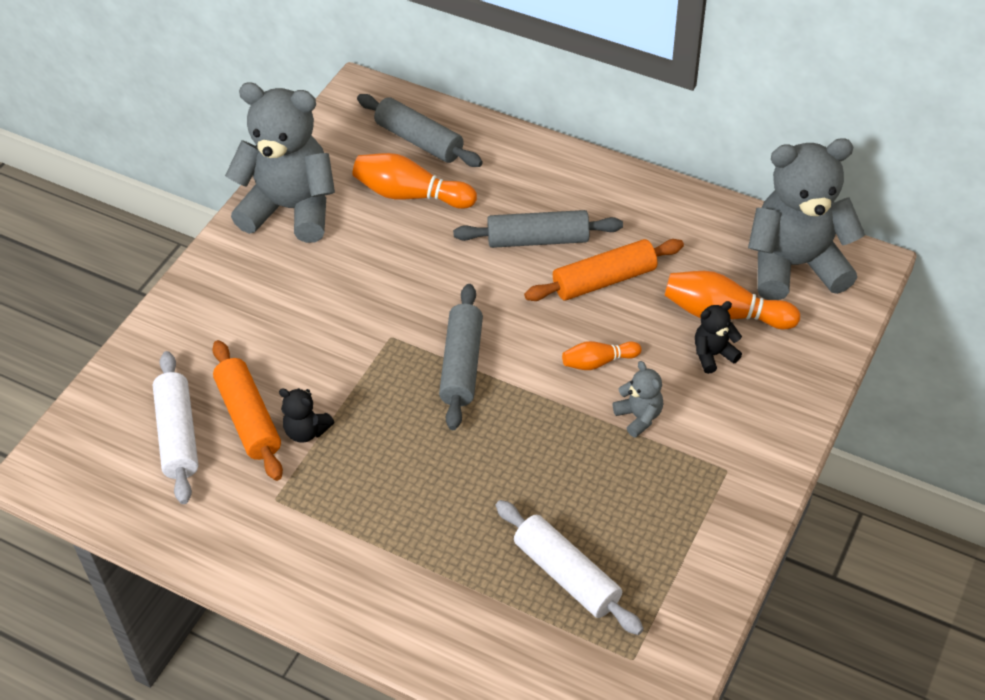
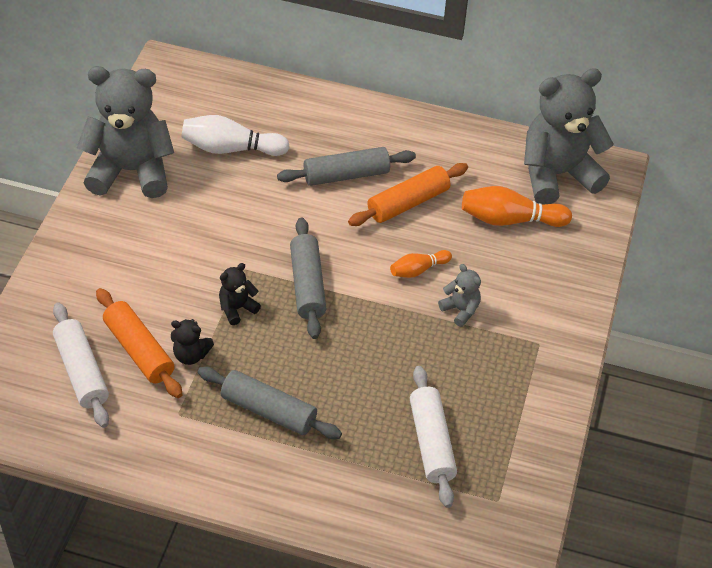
camera: 15 degrees left, 0 degrees up
(410, 195) = (231, 148): orange bowling pin -> white bowling pin
(419, 140) = (227, 102): grey rolling pin -> grey rolling pin (268, 411)
(566, 575) = (431, 442): white rolling pin -> white rolling pin turned 45 degrees clockwise
(713, 354) = (508, 253): black teddy bear -> black teddy bear (237, 308)

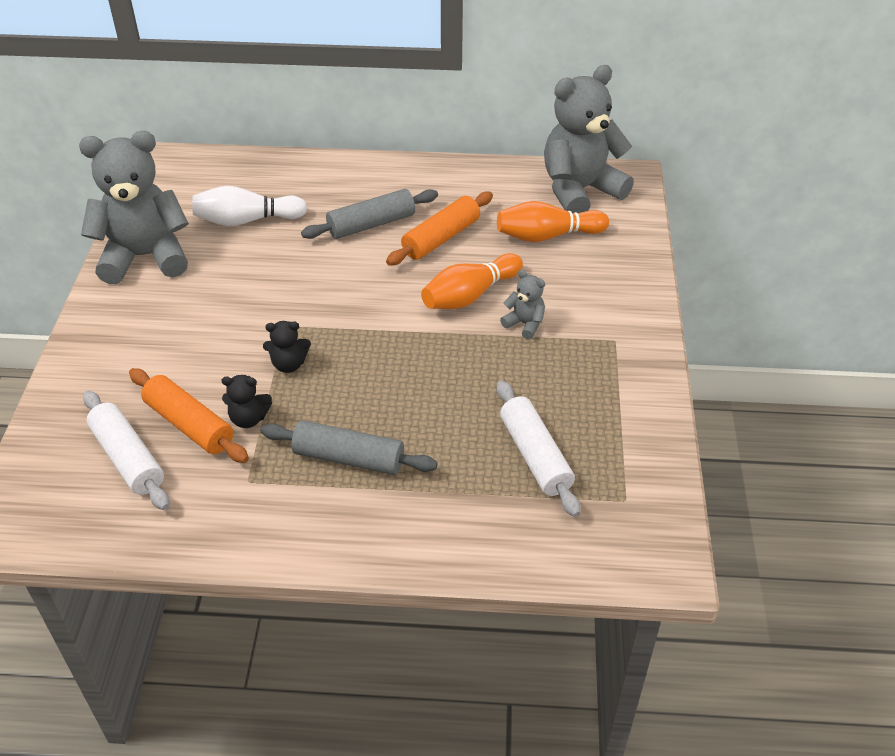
camera: 10 degrees left, 5 degrees down
(237, 308) = (289, 364): black teddy bear -> black teddy bear turned 135 degrees counterclockwise
(307, 285) = (358, 329): grey rolling pin -> none
(418, 270) = (470, 295): orange bowling pin -> orange bowling pin, size x1.70

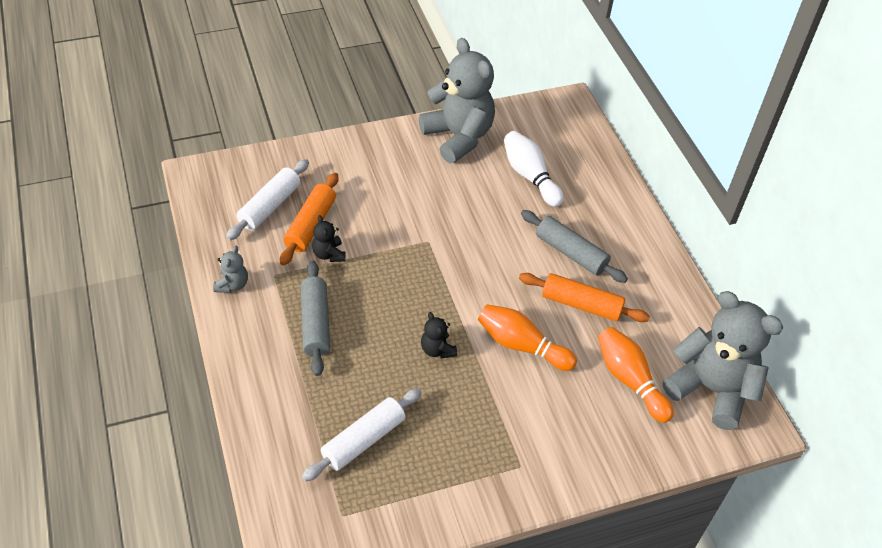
camera: 65 degrees right, 5 degrees up
(289, 364) = (390, 257): black teddy bear -> black teddy bear (437, 349)
(525, 324) = (507, 393): grey teddy bear -> grey teddy bear (232, 284)

